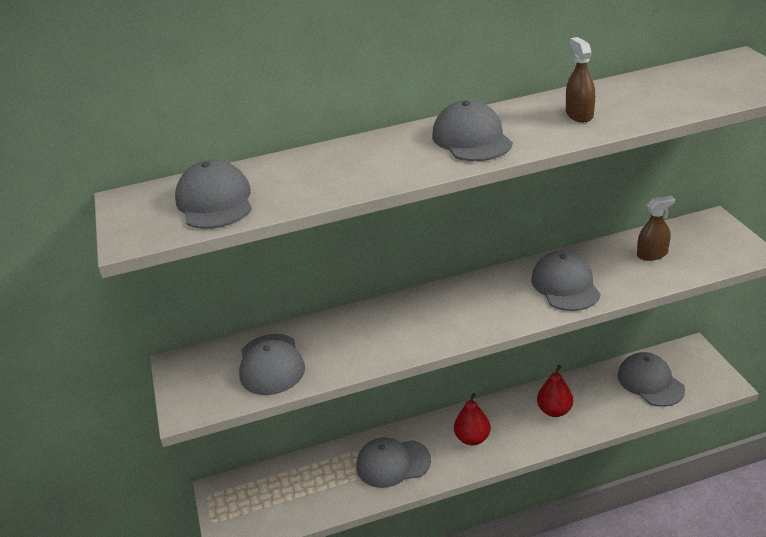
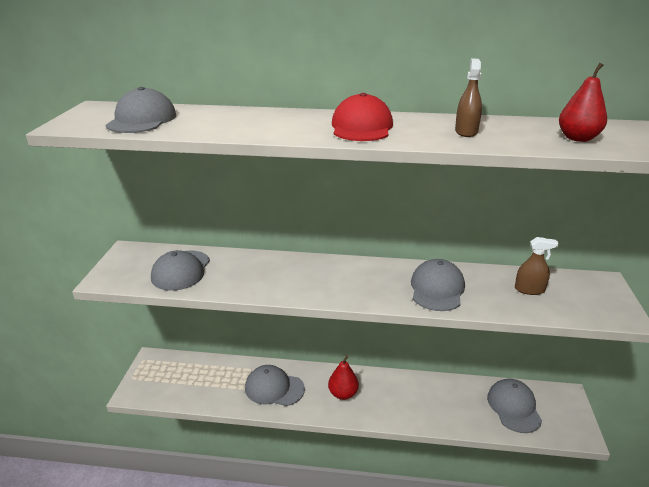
camera: 20 degrees right, 5 degrees down
(471, 139) = (361, 127): grey cap -> red cap
(554, 410) = (419, 398): red pear -> red pear (577, 138)

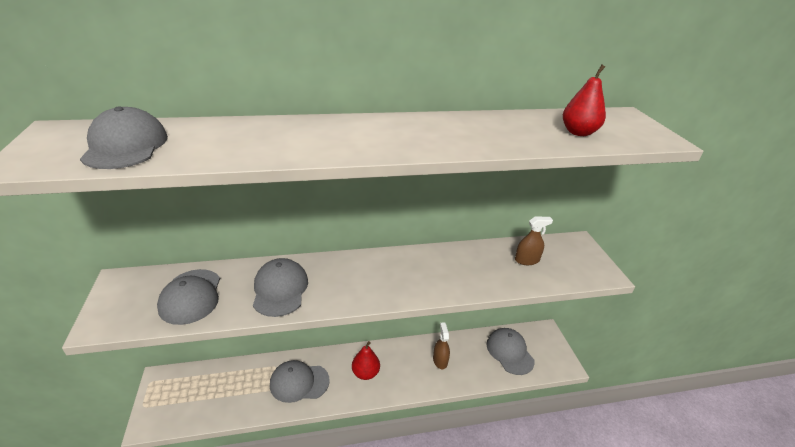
camera: 20 degrees left, 5 degrees up
(361, 127) = (382, 135): red cap -> none
(437, 289) = (452, 273): grey cap -> grey cap (280, 289)
(466, 131) = (482, 133): brown spray bottle -> brown spray bottle (440, 360)

